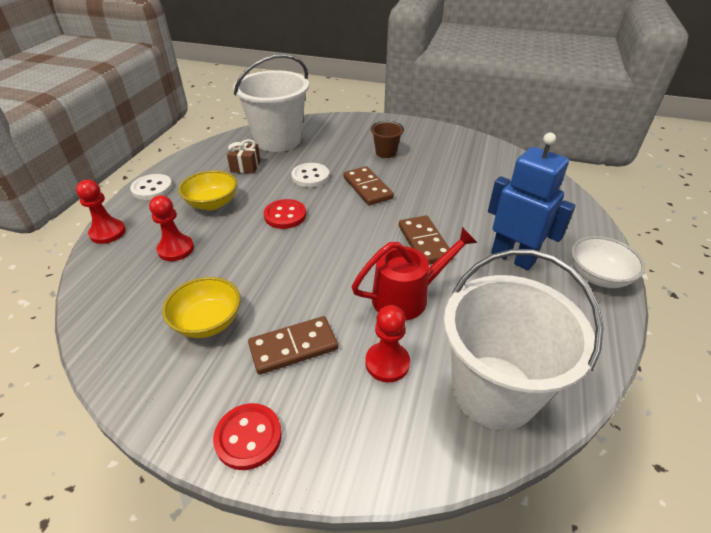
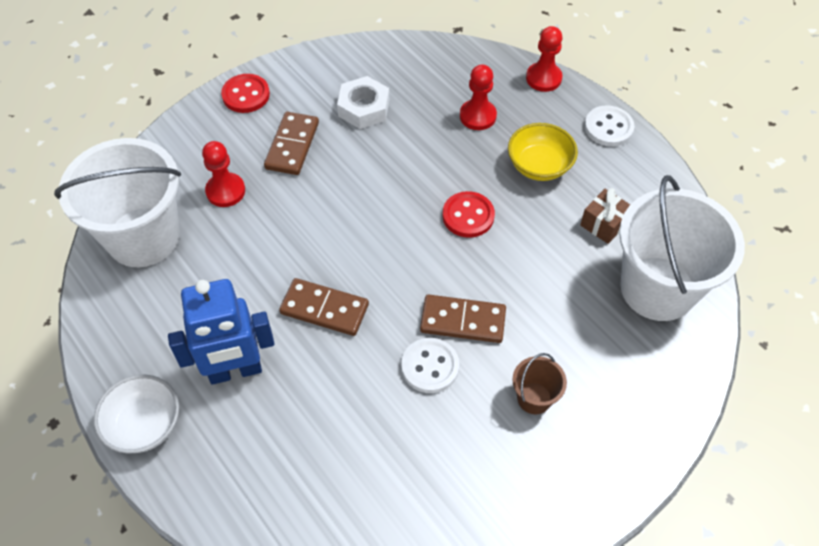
camera: 125 degrees right, 15 degrees up
(208, 322) = (363, 108): yellow bowl -> white nut
(310, 176) = (532, 277): white button -> white button (430, 366)
(407, 296) = (272, 246): red watering can -> none

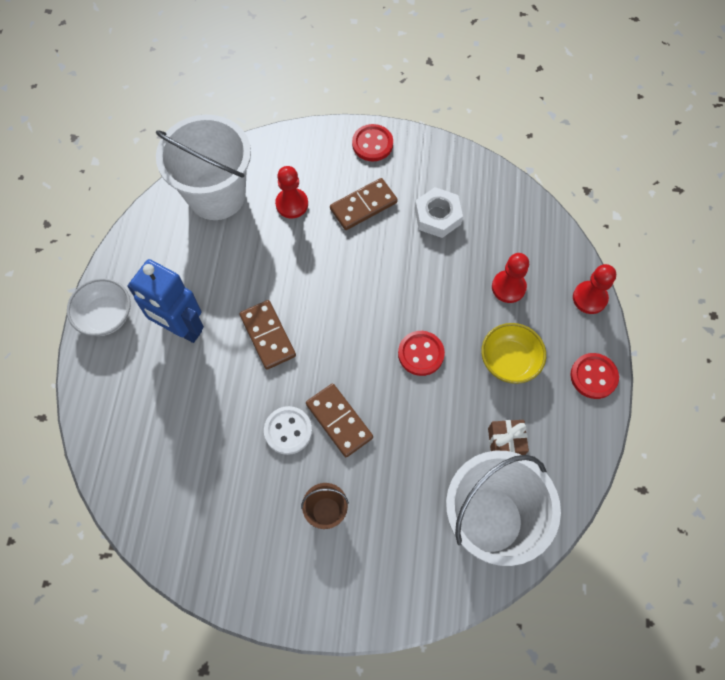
camera: 45 degrees right, 10 degrees up
(608, 127) = (593, 376): white button -> red button

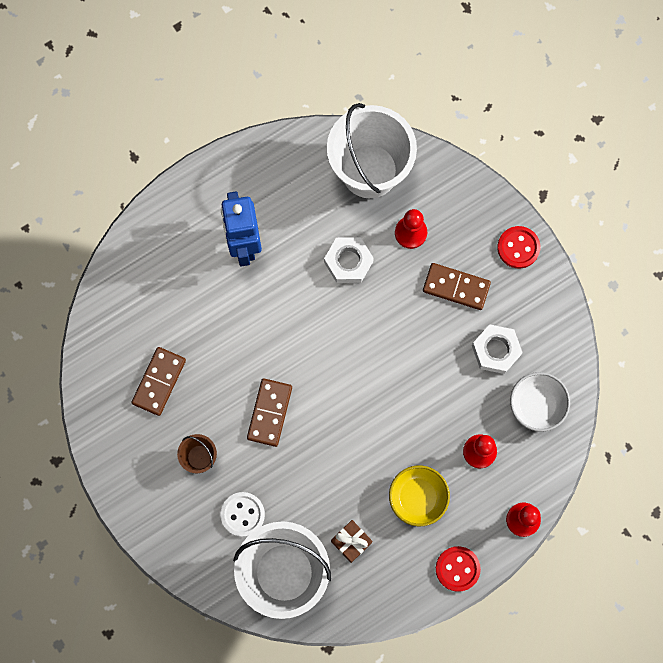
camera: 50 degrees right, 10 degrees up
(106, 316) = (209, 183): white bowl -> white bowl (537, 405)
(267, 336) = (290, 308): brown domino -> brown domino (159, 381)
(272, 264) = (348, 262): none -> white nut
(288, 431) = (233, 384): white button -> white button (242, 514)
(421, 354) = (369, 429): red button -> none

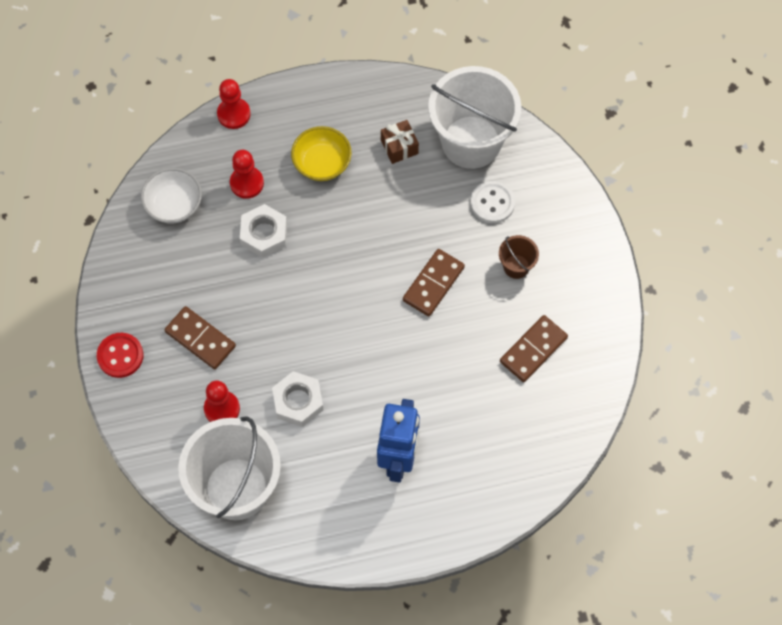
camera: 160 degrees left, 10 degrees down
(457, 569) = (311, 94): red button -> none
(496, 350) = (189, 266): white nut -> white nut (264, 234)

